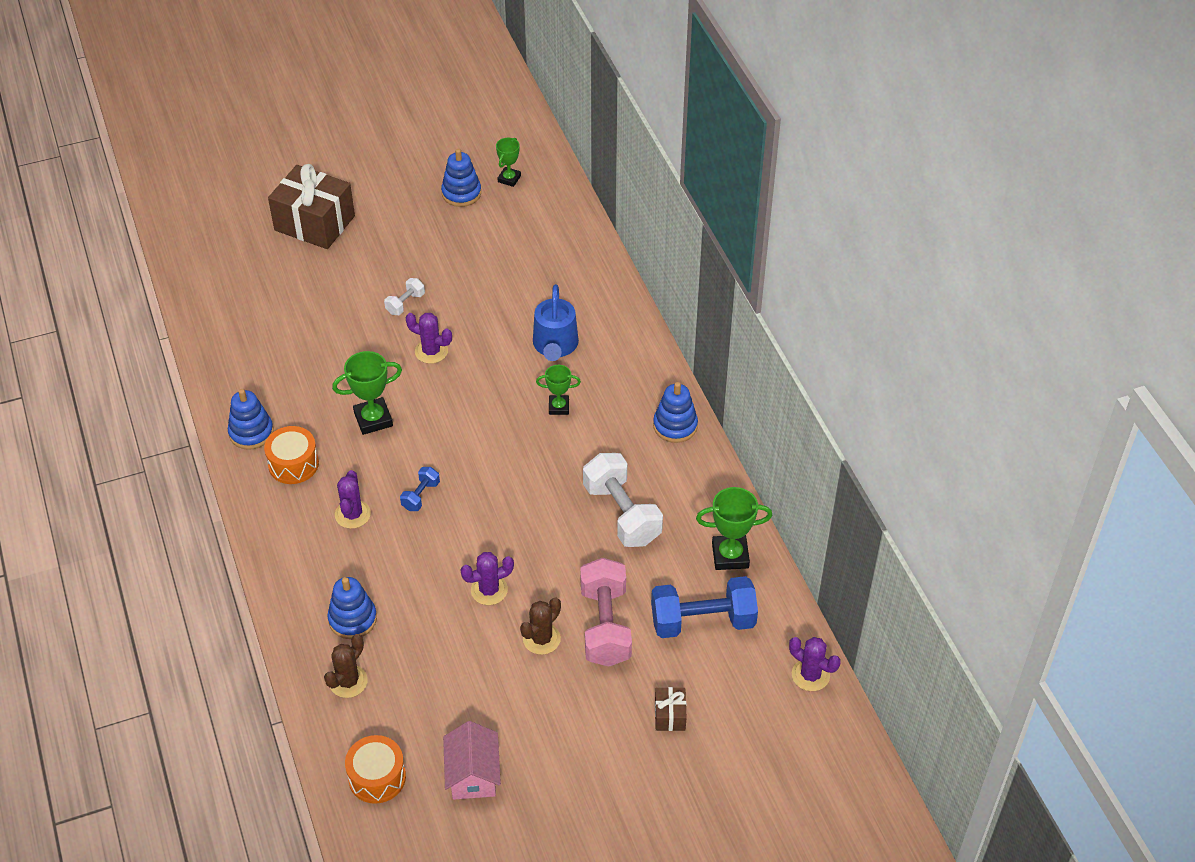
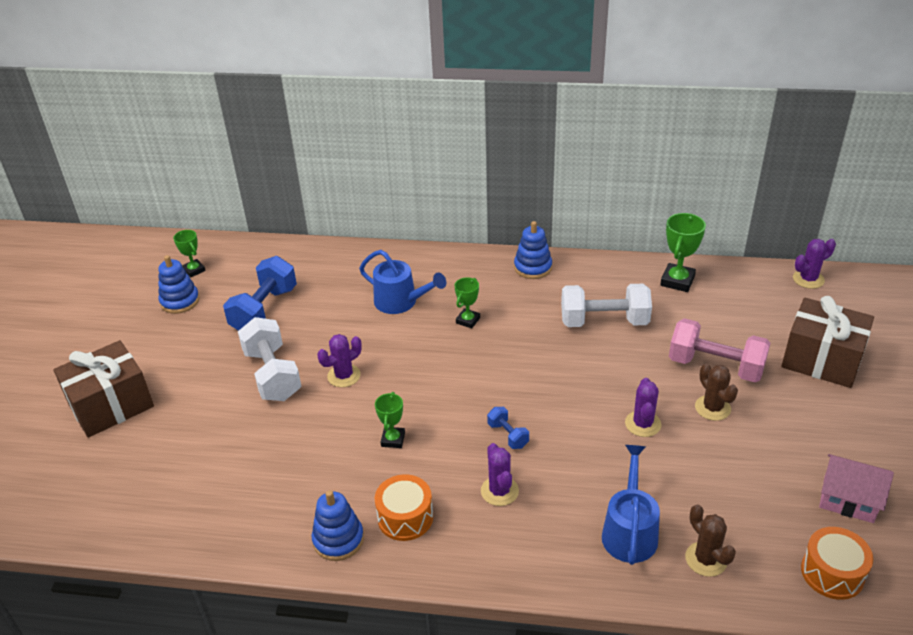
camera: 60 degrees left, 10 degrees down
(352, 514) = (499, 491): purple cactus -> purple cactus turned 45 degrees clockwise
(352, 619) = (629, 531): blue stacking toy -> blue watering can
(373, 419) = (393, 439): green trophy -> green trophy, size x0.63
(405, 304) = (272, 375): white dumbbell -> white dumbbell, size x2.08
(670, 715) = (821, 360): brown gift -> brown gift, size x2.25
(702, 621) = (735, 314): blue dumbbell -> blue dumbbell (264, 310)

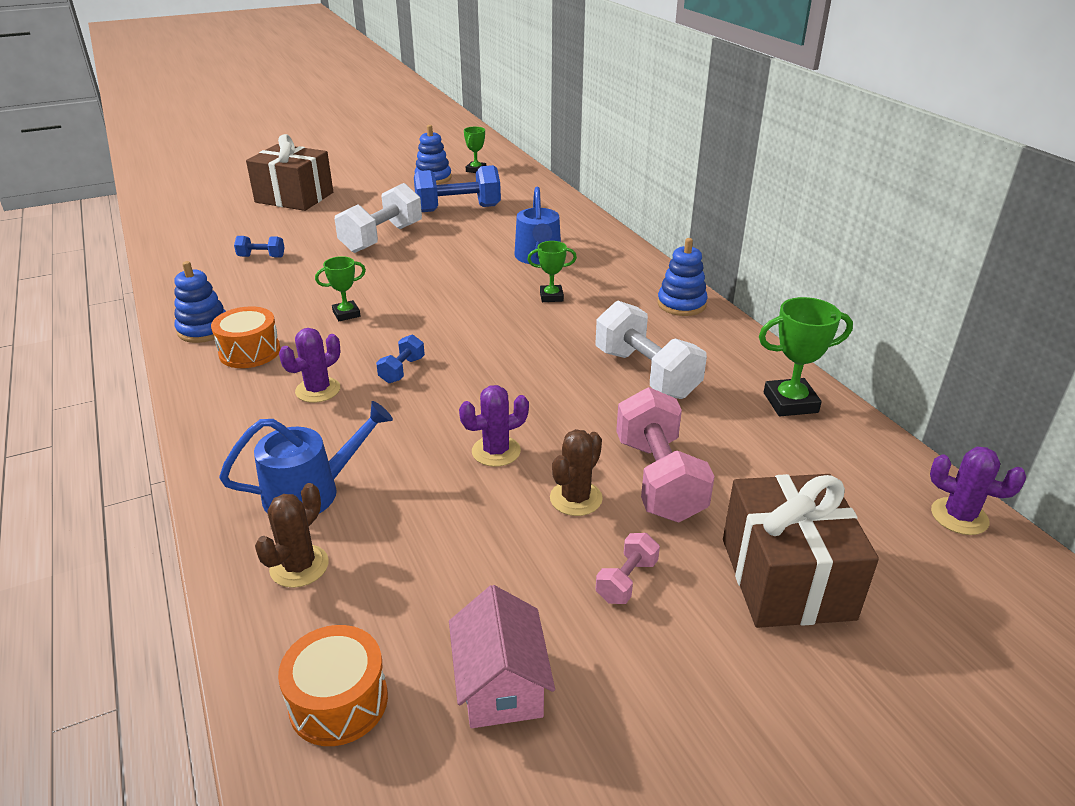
camera: 55 degrees right, 5 degrees down
(226, 465) = (261, 257): none -> blue dumbbell
(344, 376) = (409, 266): purple cactus -> none
(794, 418) = (626, 581): none -> pink dumbbell

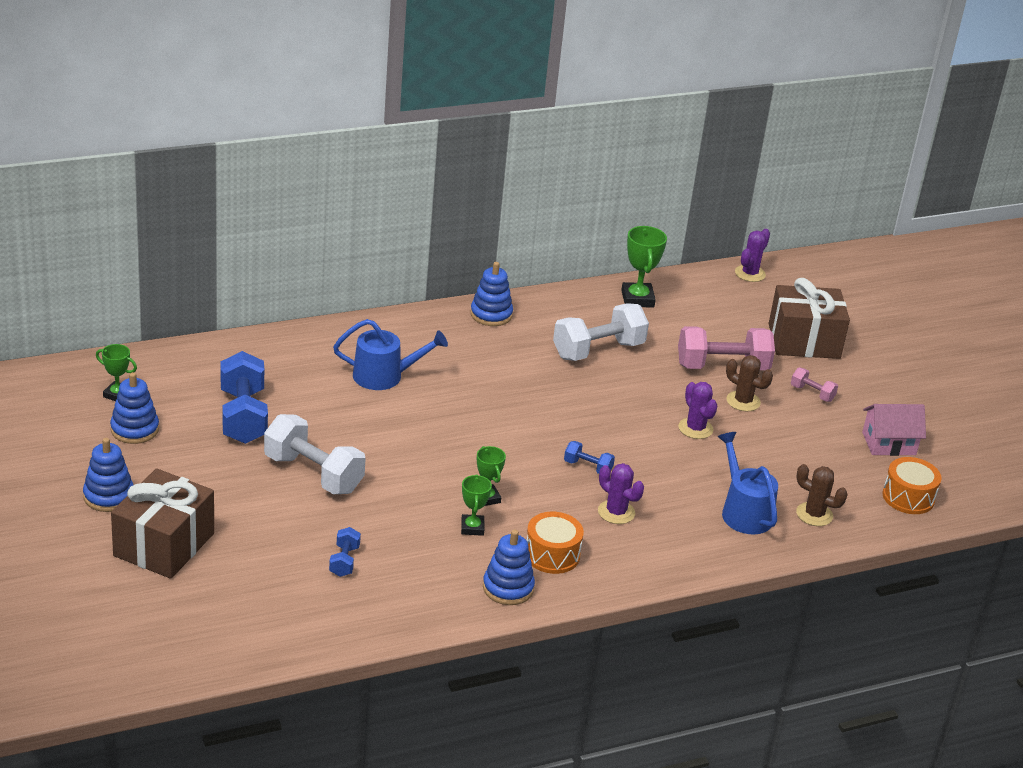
camera: 90 degrees left, 0 degrees up
(352, 178) = (108, 496): none -> blue stacking toy
(551, 297) = (468, 378): green trophy -> green trophy (472, 528)

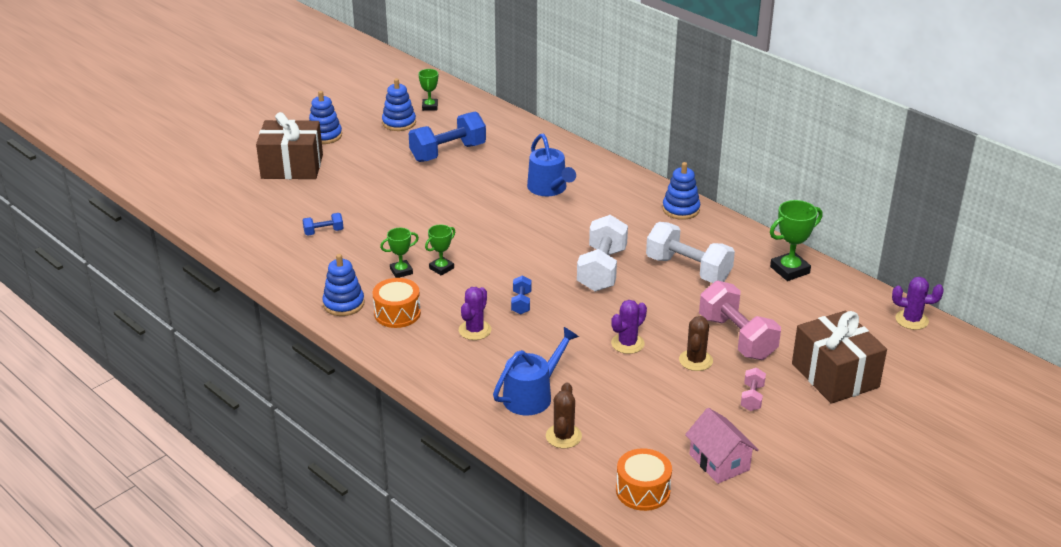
camera: 70 degrees right, 0 degrees up
(313, 474) = (408, 194): white dumbbell -> white dumbbell (602, 270)

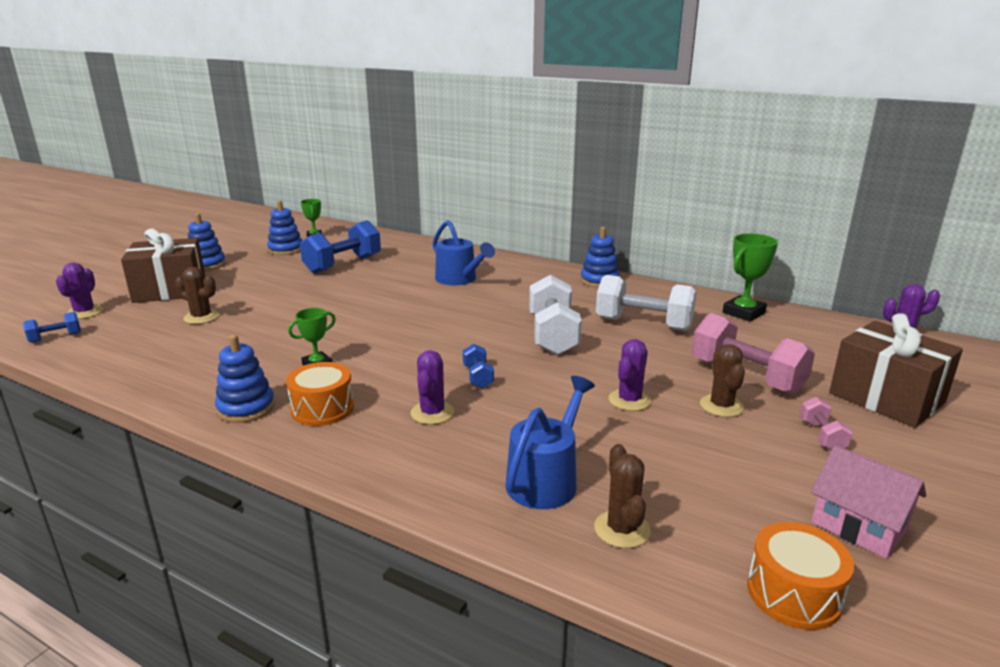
camera: 15 degrees left, 10 degrees down
(224, 185) = (84, 312): none -> purple cactus
(317, 205) = (201, 317): none -> brown cactus
(323, 232) = (211, 340): blue dumbbell -> blue dumbbell (55, 337)
(441, 268) = (366, 356): green trophy -> none

